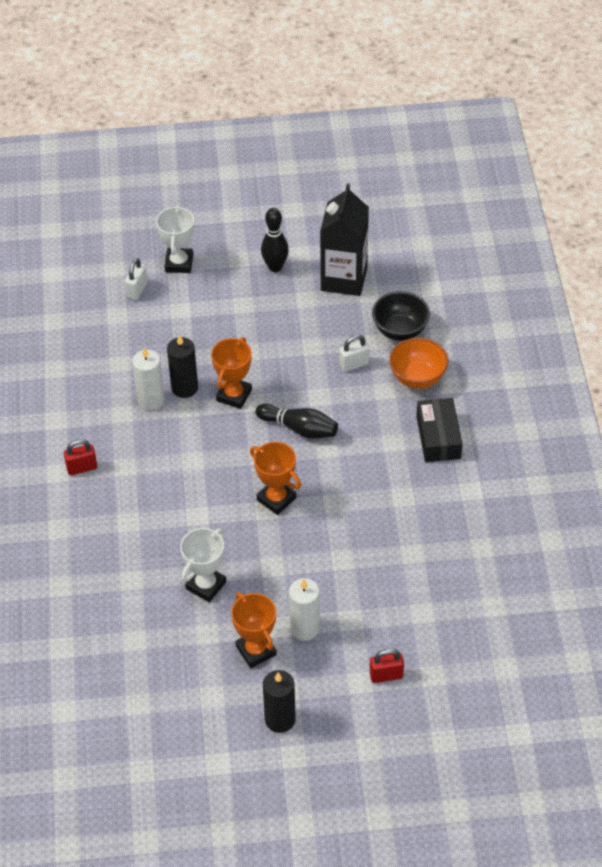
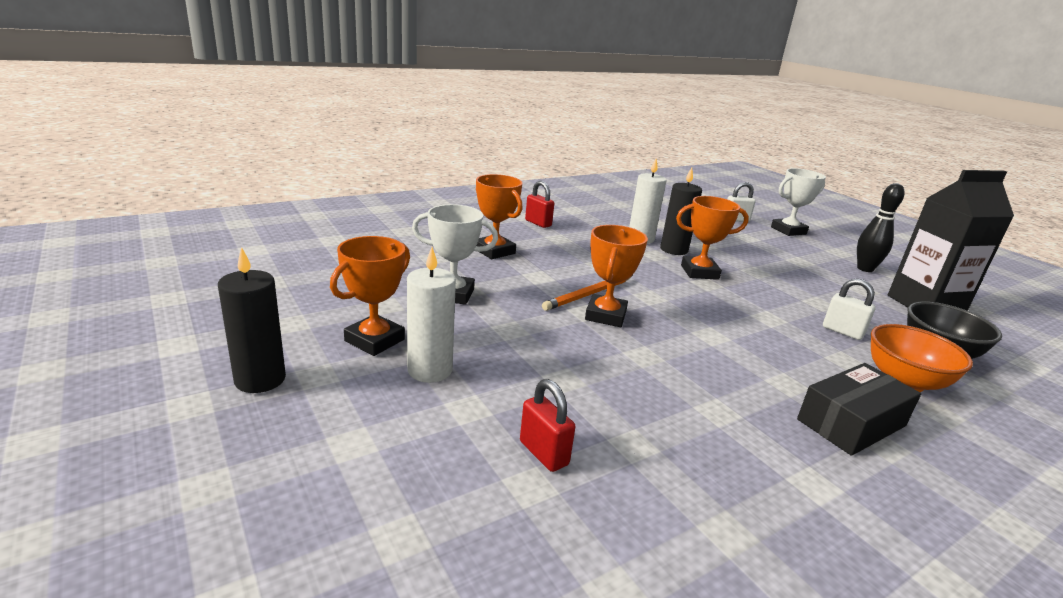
camera: 60 degrees right, 25 degrees down
(135, 529) = (494, 251): none -> orange trophy
(241, 494) = (589, 294): none -> orange pencil
(299, 428) = (712, 313): black bowling pin -> none
(386, 675) = (376, 471): red padlock -> red padlock (544, 453)

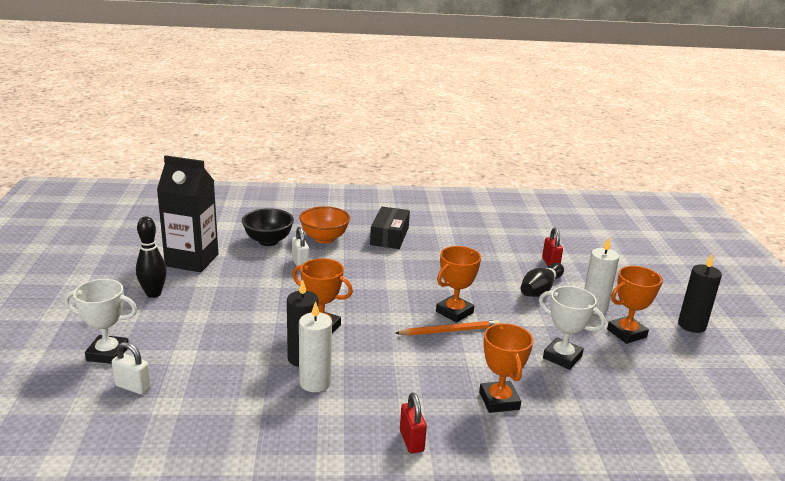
camera: 150 degrees left, 0 degrees up
(526, 381) = (540, 289): none -> black bowling pin
(851, 422) = (389, 236): black box -> black box turned 75 degrees counterclockwise

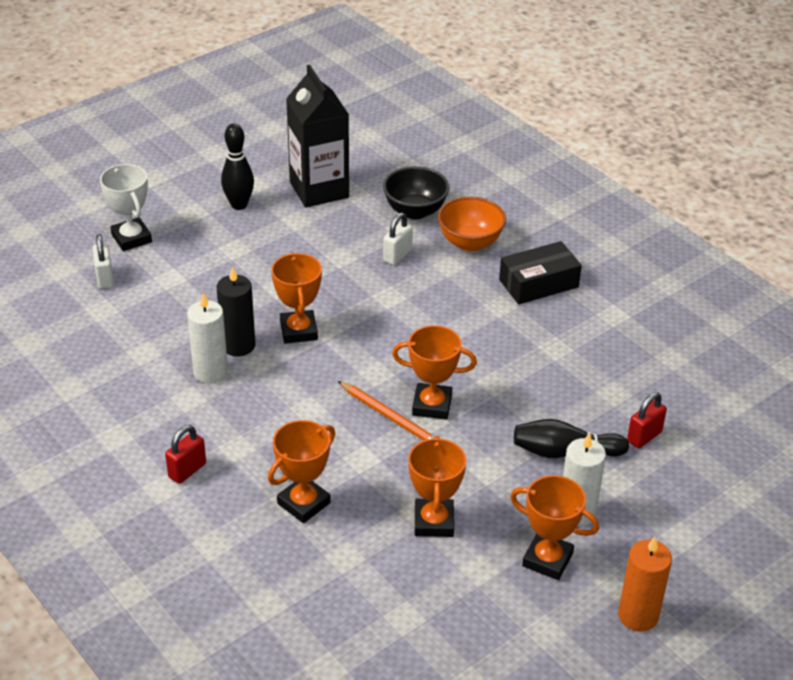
camera: 55 degrees right, 15 degrees up
(562, 357) = (434, 522): white trophy -> orange trophy
(691, 325) = (638, 615): black candle -> orange candle

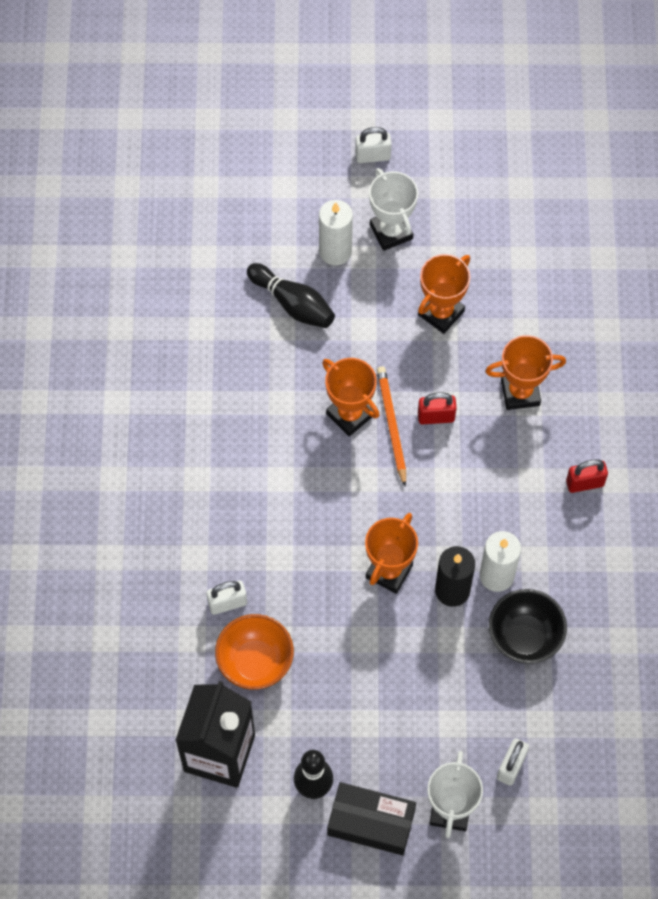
camera: 140 degrees left, 25 degrees up
(415, 211) = (157, 652): black bowl -> black bowl (524, 637)
(470, 243) = (148, 572): orange bowl -> orange bowl (255, 662)
(538, 283) = (140, 479): black box -> black box (371, 822)
(547, 559) = (391, 232): orange trophy -> white trophy
(638, 615) = (372, 156): orange candle -> white padlock
(644, 437) = (222, 275): red padlock -> red padlock (436, 417)

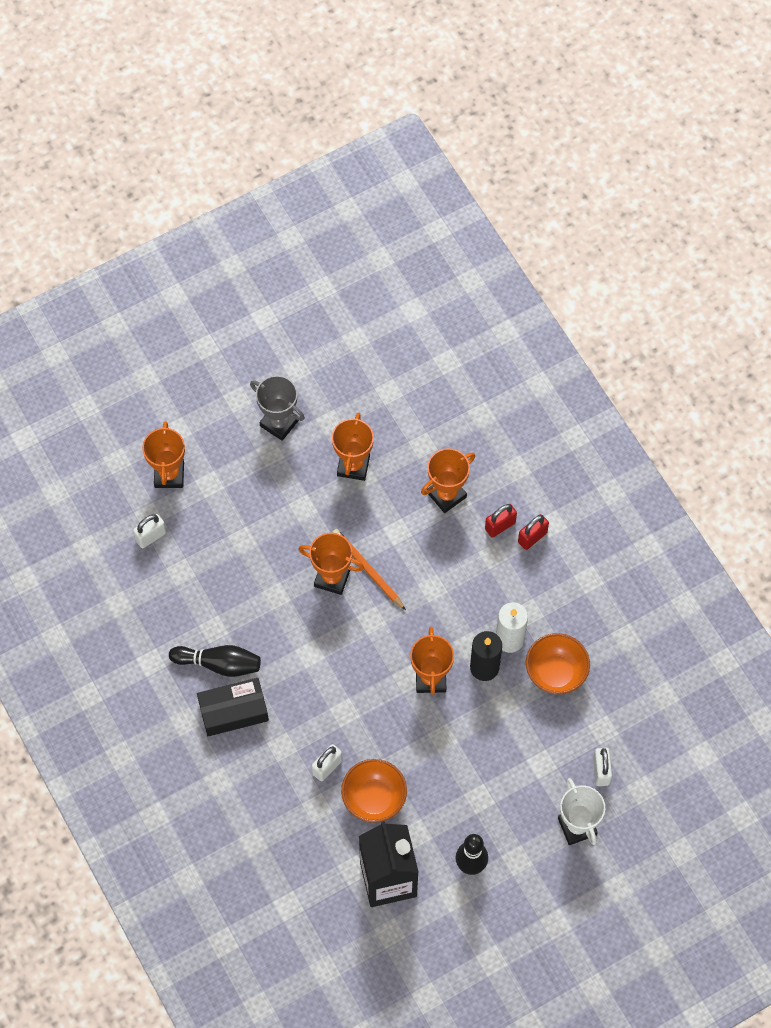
camera: 30 degrees left, 0 degrees up
(249, 226) = (169, 475): none -> orange trophy
(293, 303) = (238, 516): black bowling pin -> black bowling pin (219, 664)
(335, 251) = (246, 460): white candle -> none
(371, 822) = (526, 867): black box -> black box (233, 711)
(372, 156) = (230, 372): white padlock -> white padlock (151, 536)
(391, 232) = (279, 423): white trophy -> grey trophy
(436, 417) = (396, 546): red padlock -> red padlock (500, 526)
(524, 637) = (555, 673): black bowl -> orange bowl

